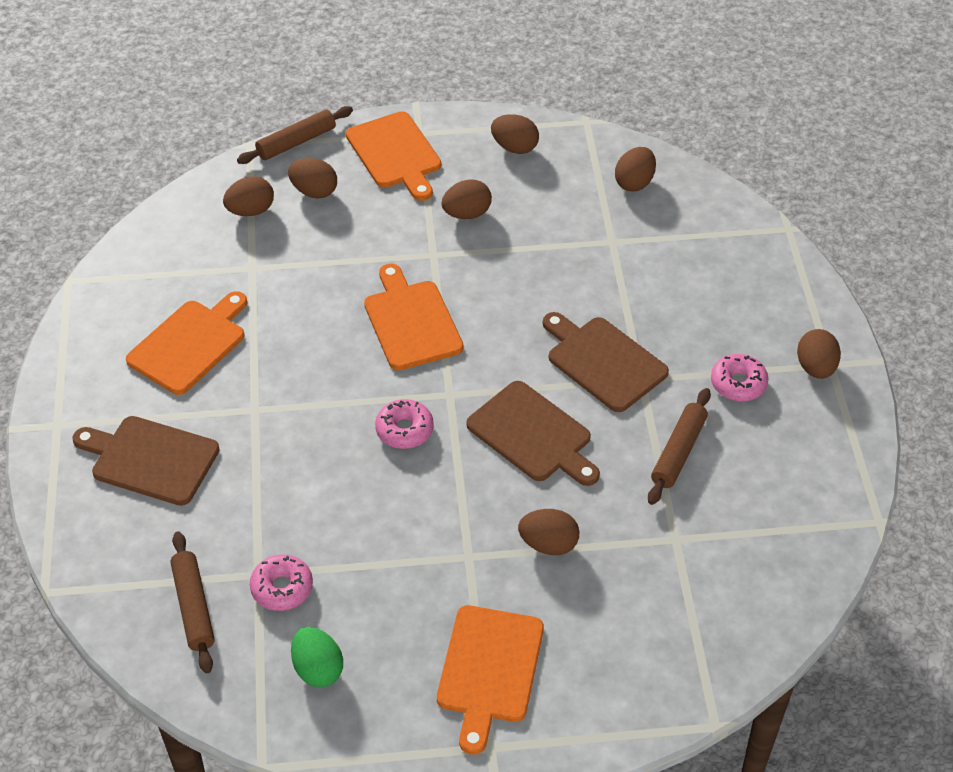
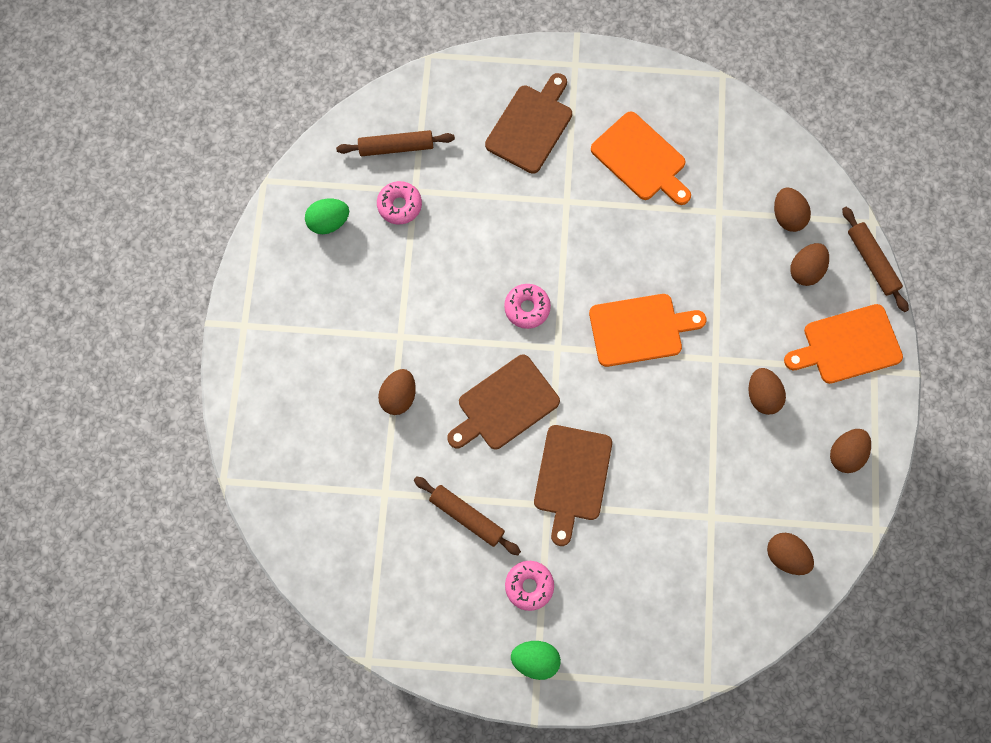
camera: 100 degrees right, 25 degrees up
(489, 670) = (302, 334): orange cutting board -> none
(603, 361) = (572, 477): brown cutting board -> brown cutting board turned 135 degrees clockwise
(815, 368) = (535, 659): brown egg -> green egg

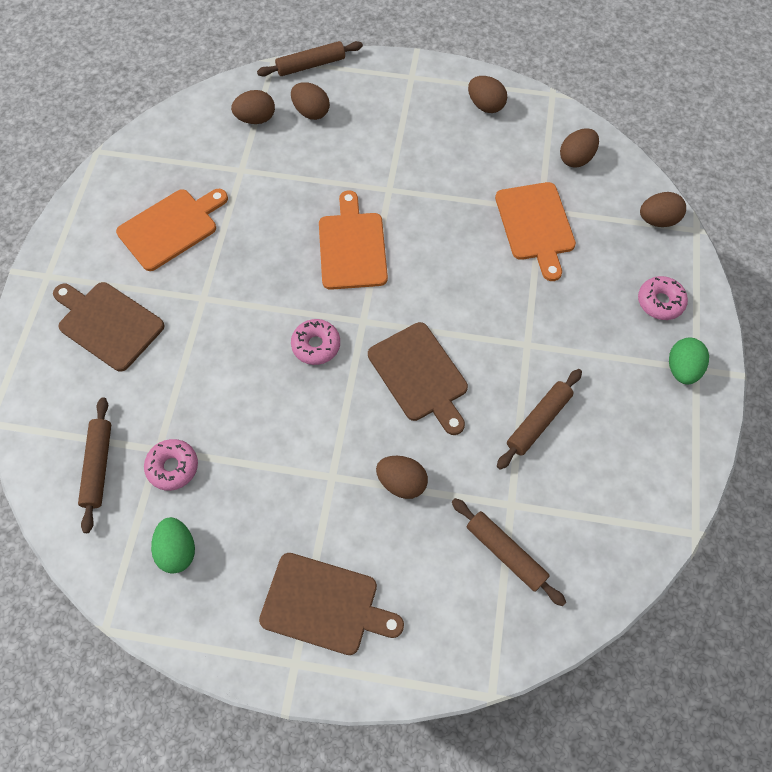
camera: 85 degrees left, 10 degrees down
(340, 489) = (505, 553): none -> brown rolling pin
(529, 586) = (609, 368): pink donut -> pink donut (660, 302)
(572, 477) = (500, 320): brown cutting board -> brown cutting board (325, 605)
(762, 395) = (428, 158): brown egg -> brown egg (657, 220)
(847, 345) = (386, 91): orange cutting board -> orange cutting board (535, 225)

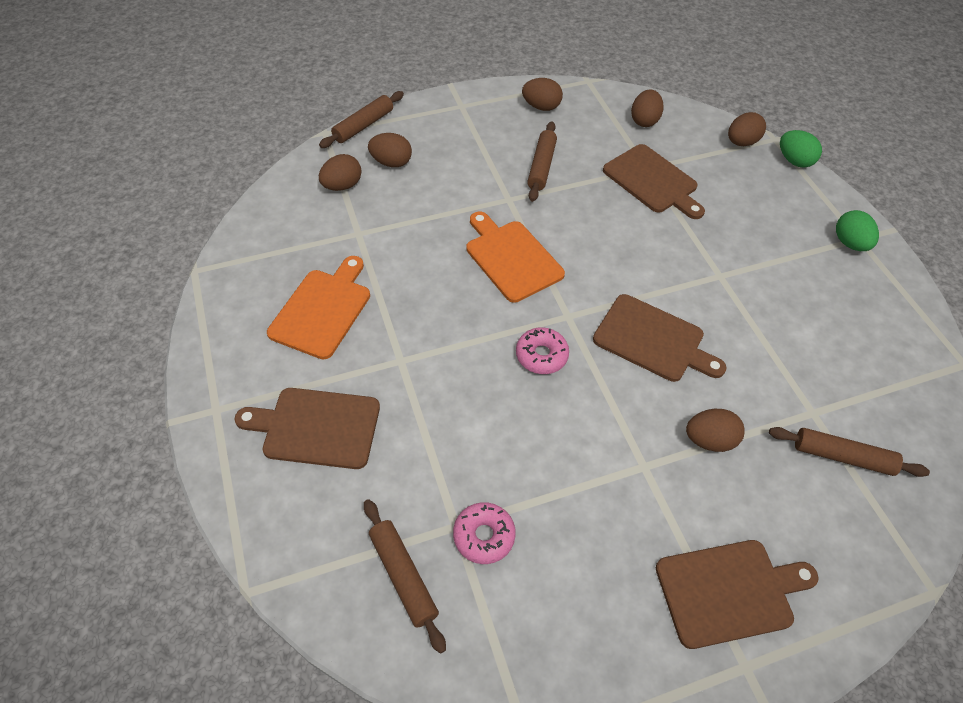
camera: 30 degrees left, 10 degrees down
(177, 550) = (548, 618): green egg -> green egg (794, 161)
(535, 225) = (652, 181): orange cutting board -> brown cutting board
(538, 421) = (778, 333): brown rolling pin -> brown rolling pin (541, 166)
(660, 302) = (792, 201): pink donut -> none

